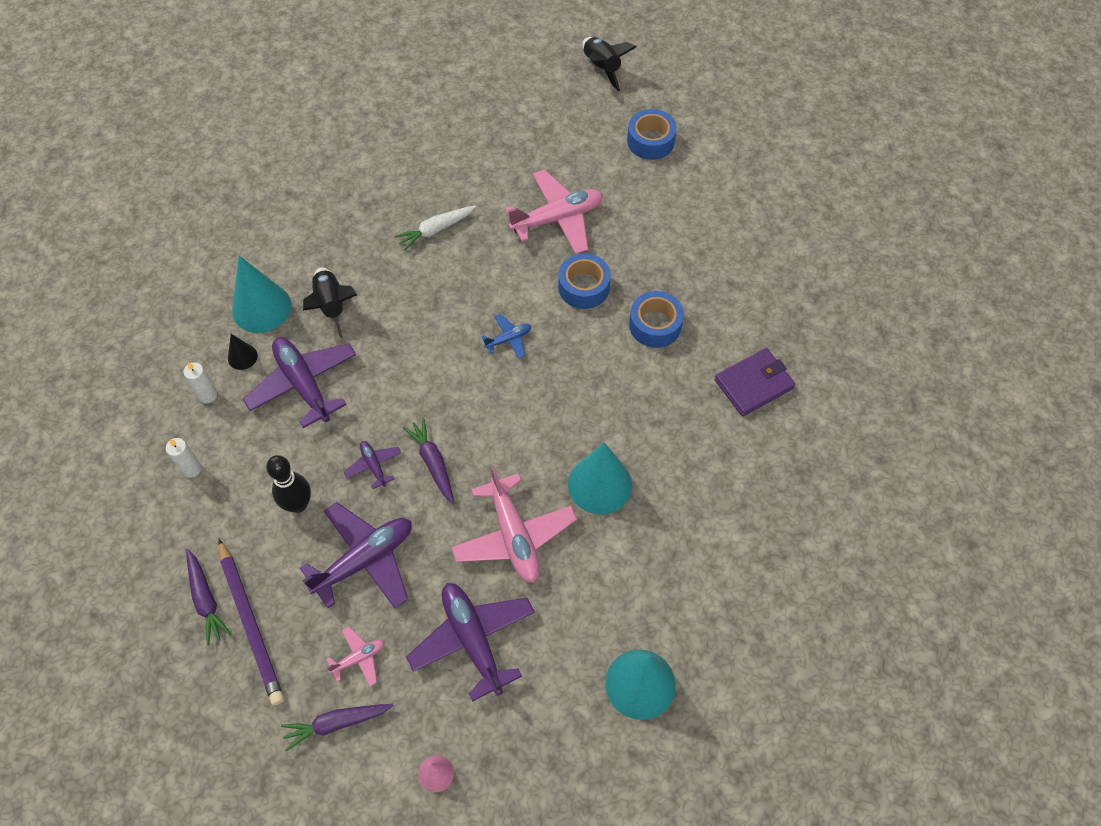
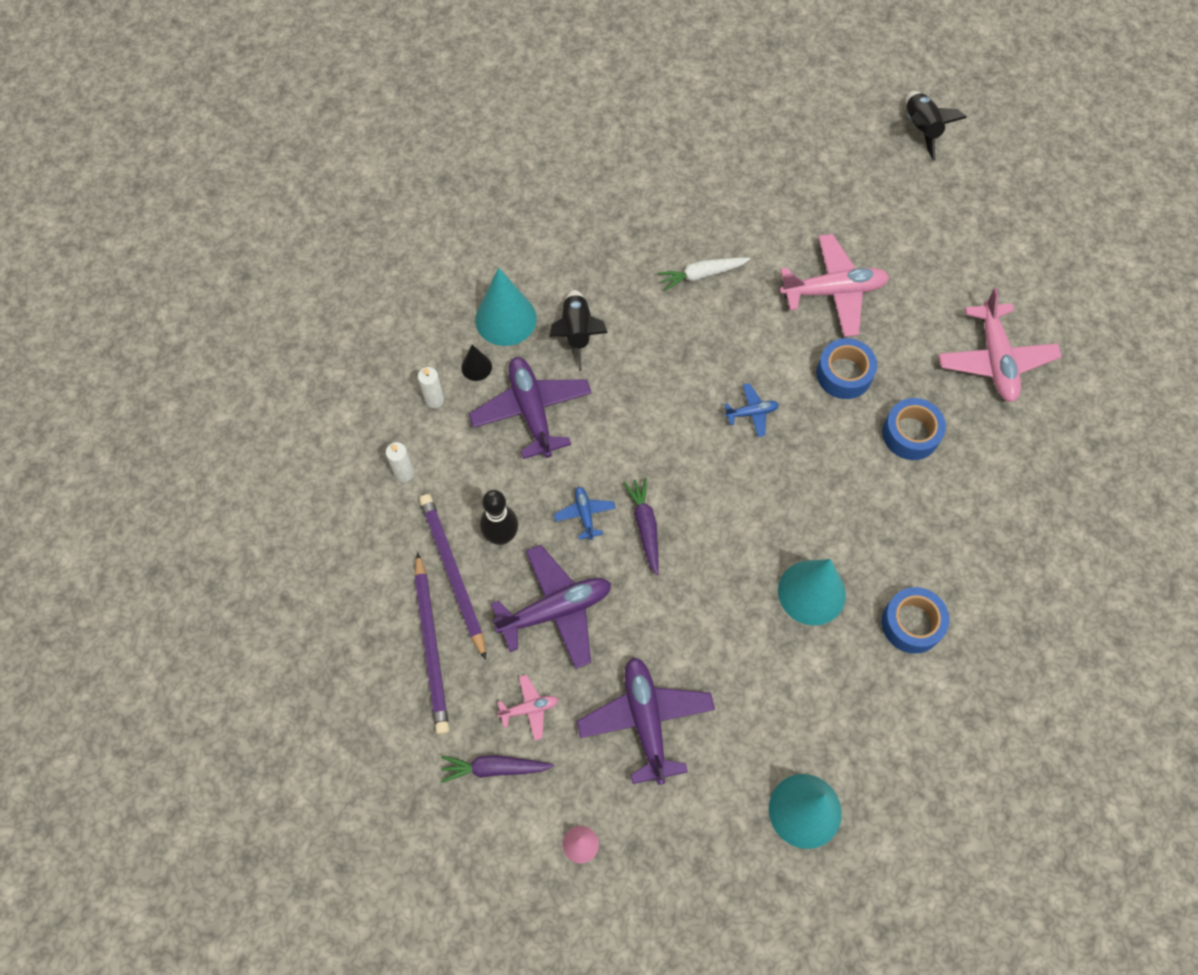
camera: 15 degrees right, 5 degrees up
(206, 599) = (393, 610): purple carrot -> none
(259, 551) = (453, 574): none -> purple pencil
(374, 466) = (585, 514): purple plane -> blue plane
(514, 536) = (710, 624): pink plane -> pink plane (995, 360)
(650, 141) = (955, 225): blue tape -> blue tape (911, 624)
(753, 384) = (1001, 524): purple wallet -> none

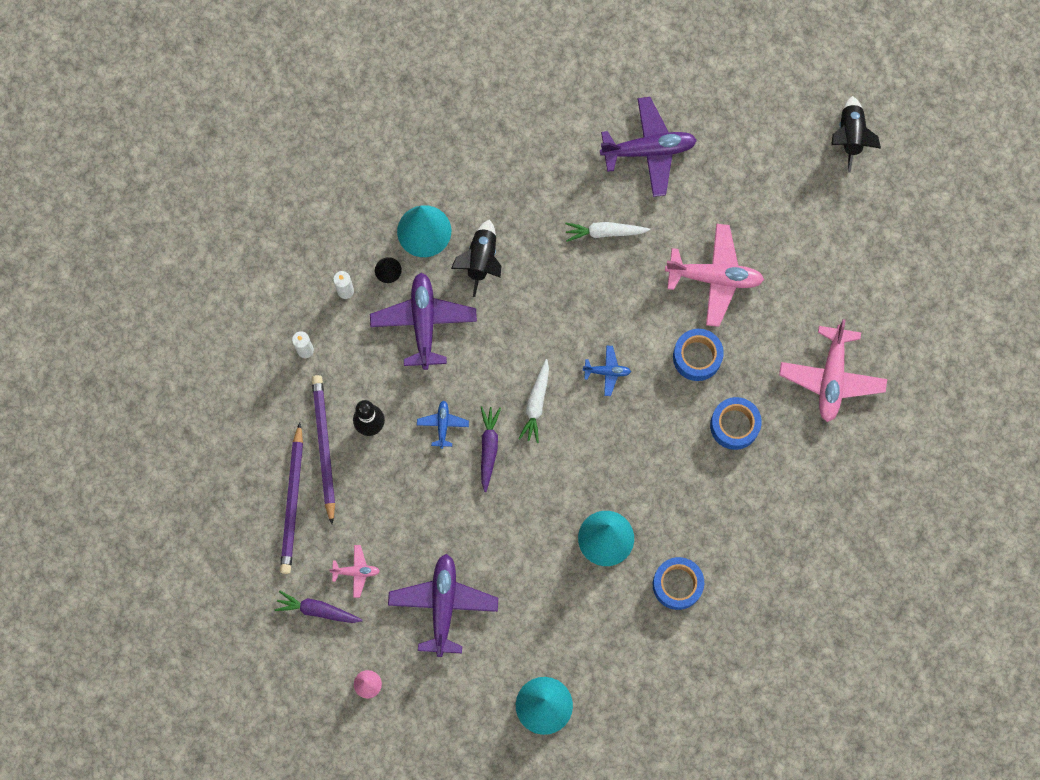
camera: 15 degrees right, 10 degrees up
(555, 610) = (397, 498): purple plane -> purple plane (649, 150)
(684, 465) = (536, 404): none -> white carrot

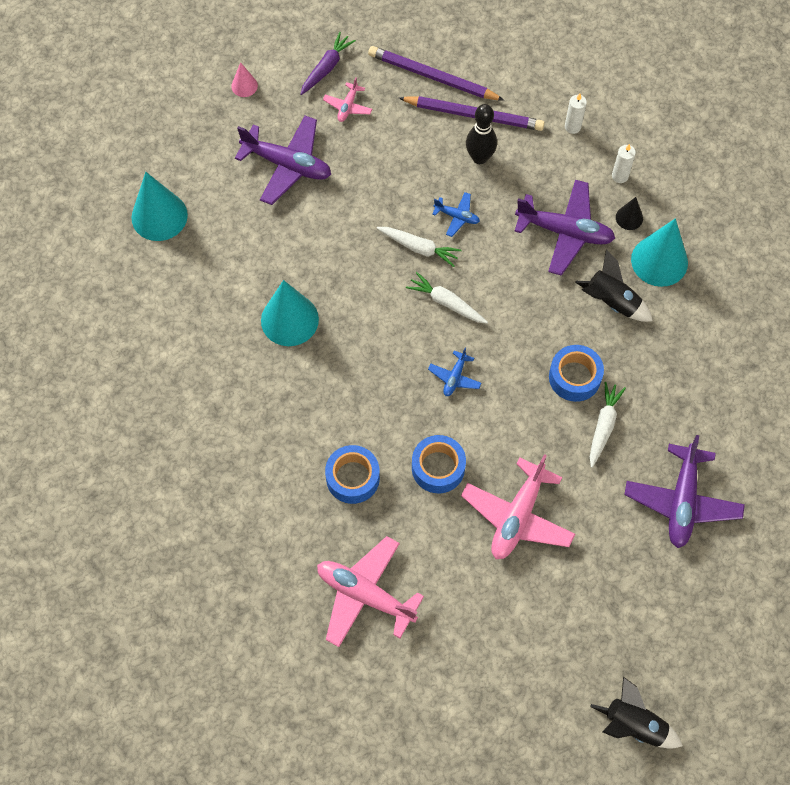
camera: 110 degrees right, 10 degrees down
(488, 448) = (419, 248): purple carrot -> white carrot
(677, 584) = (217, 367): blue tape -> blue tape (574, 377)

